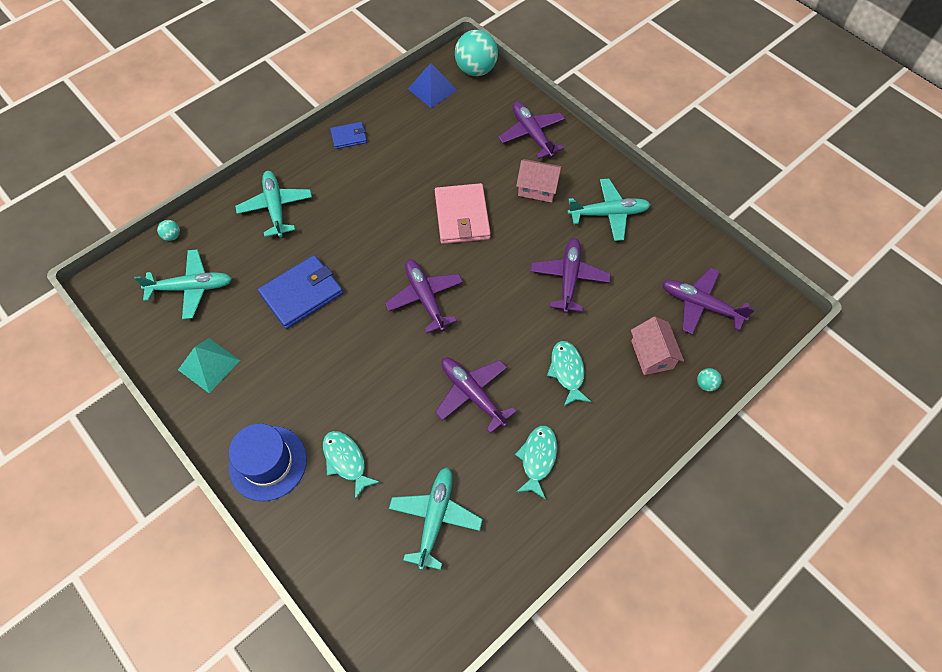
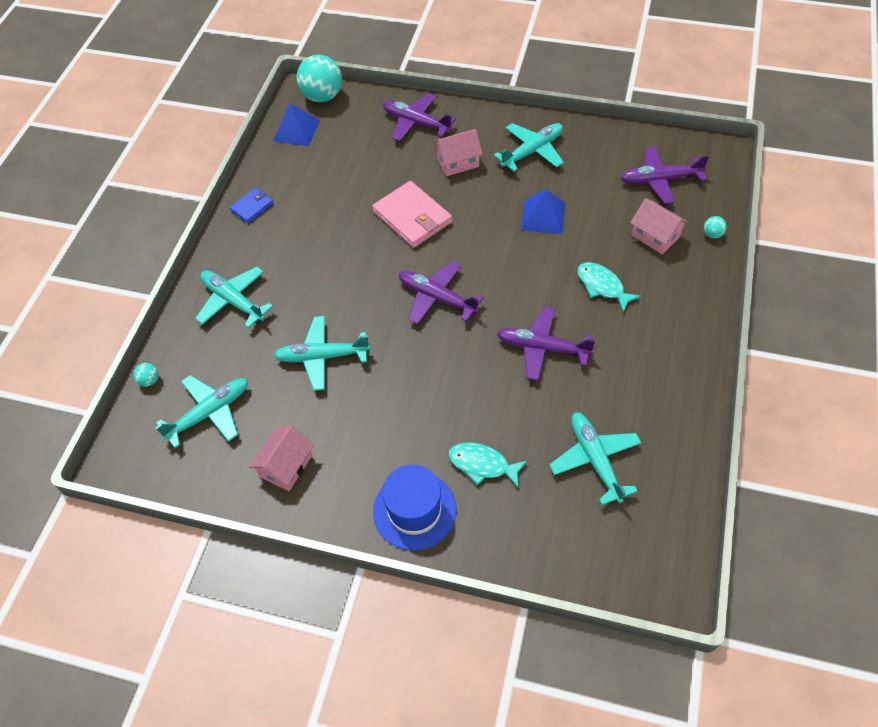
camera: 30 degrees left, 5 degrees down
(209, 365) = (286, 466): turquoise pyramid -> pink house
(302, 293) = (322, 357): blue wallet -> turquoise plane
(537, 458) = (635, 364): turquoise fish -> none
(569, 278) = (543, 216): purple plane -> blue pyramid

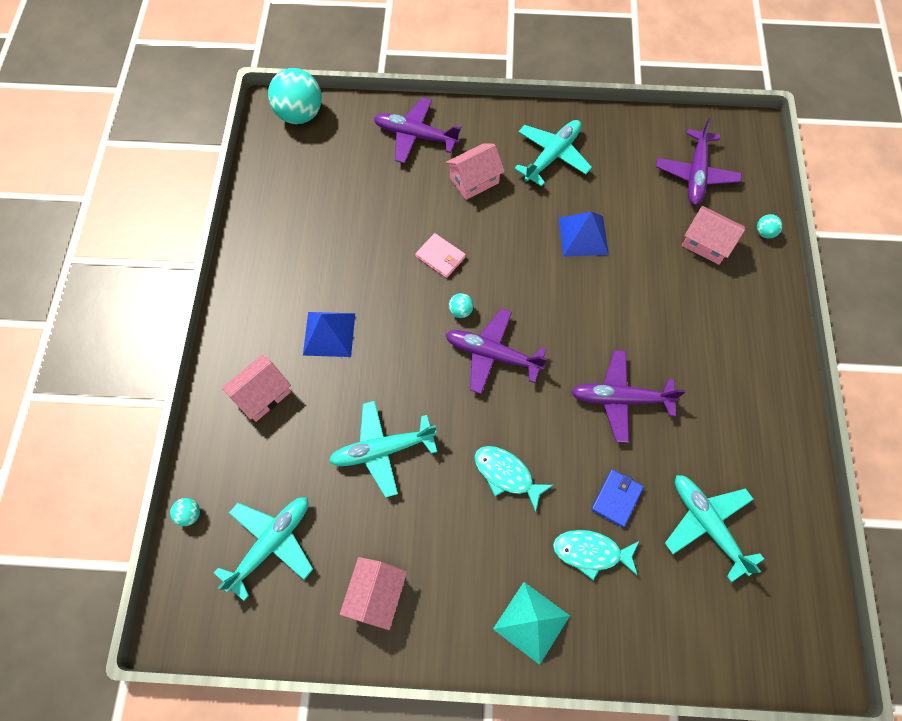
camera: 15 degrees left, 10 degrees up
(233, 301) = (262, 395): turquoise plane -> pink house
(252, 207) = (253, 269): blue wallet -> blue wallet (616, 498)
(296, 130) = (280, 163): blue pyramid -> blue pyramid (329, 334)
(412, 217) = (440, 257): pink wallet -> pink wallet, size x0.55
(414, 510) = (531, 622): blue hat -> turquoise pyramid
(418, 260) = (460, 311): none -> turquoise ball
(602, 286) = (666, 313): turquoise fish -> turquoise fish (506, 474)
(660, 180) = (696, 174): purple plane -> purple plane turned 60 degrees counterclockwise

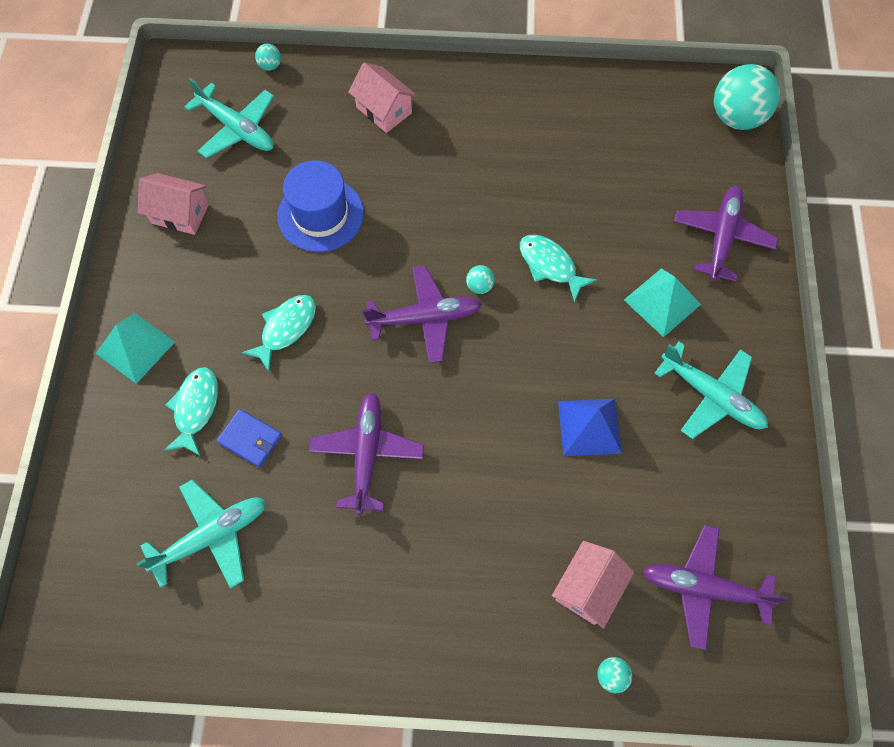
camera: 90 degrees right, 0 degrees up
(329, 334) = (450, 162): blue pyramid -> none
(383, 450) = (320, 215): turquoise plane -> blue hat
(440, 257) = (550, 265): pink wallet -> turquoise fish
(474, 180) = (662, 302): pink house -> turquoise pyramid
(492, 355) = (425, 318): purple plane -> purple plane turned 60 degrees clockwise

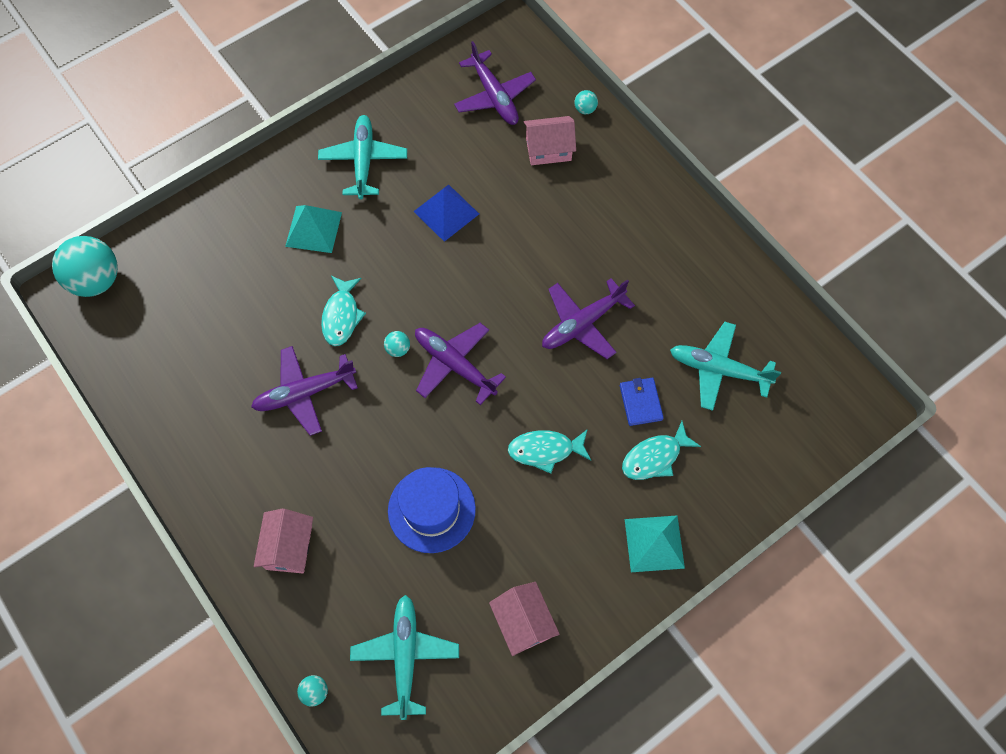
camera: 130 degrees left, 0 degrees up
(721, 237) = (226, 225): purple plane -> purple plane (305, 393)

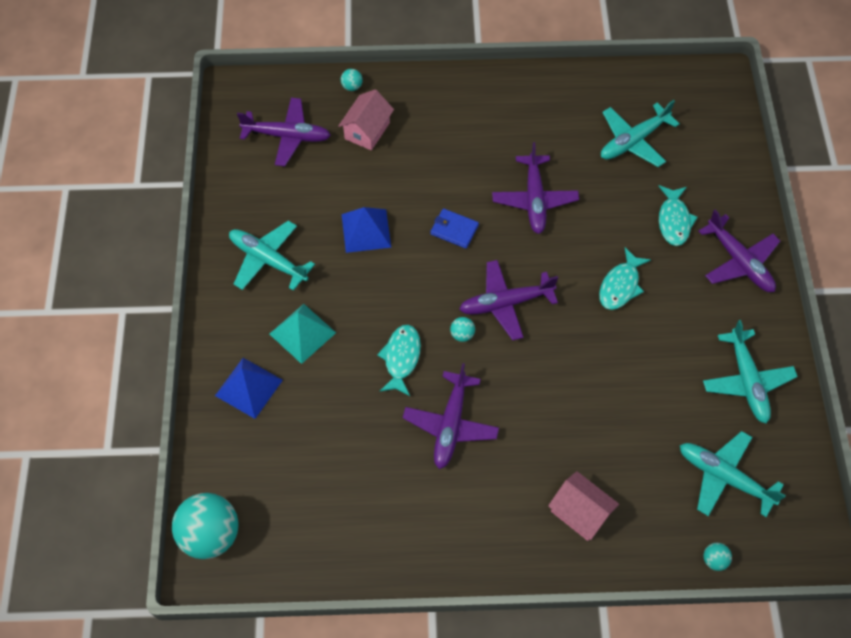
camera: 55 degrees left, 5 degrees down
(238, 223) = (249, 387): none -> blue pyramid
(341, 316) = (401, 358): turquoise fish -> turquoise fish turned 120 degrees counterclockwise
(431, 509) = (617, 390): blue hat -> none
(523, 622) = (746, 381): pink house -> turquoise plane
(640, 402) = (625, 203): blue wallet -> blue wallet (454, 230)
(654, 543) = (739, 261): turquoise pyramid -> purple plane

